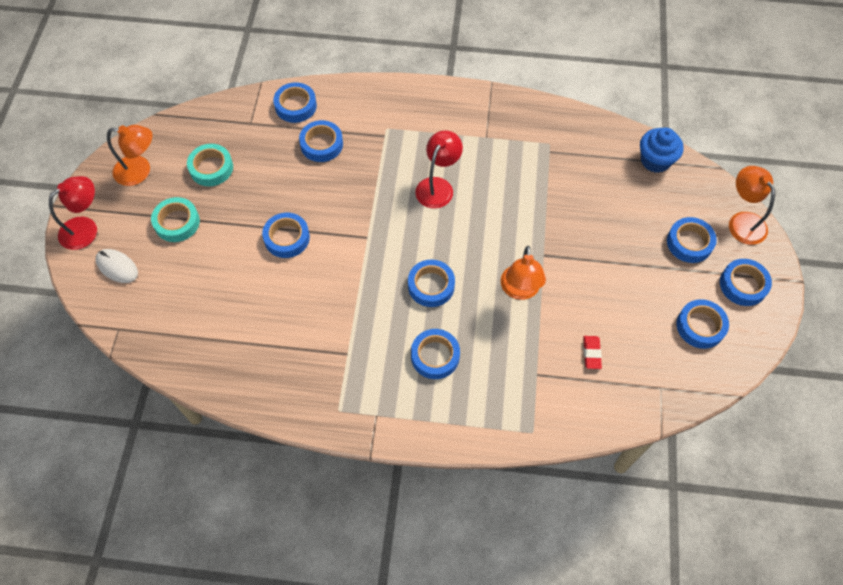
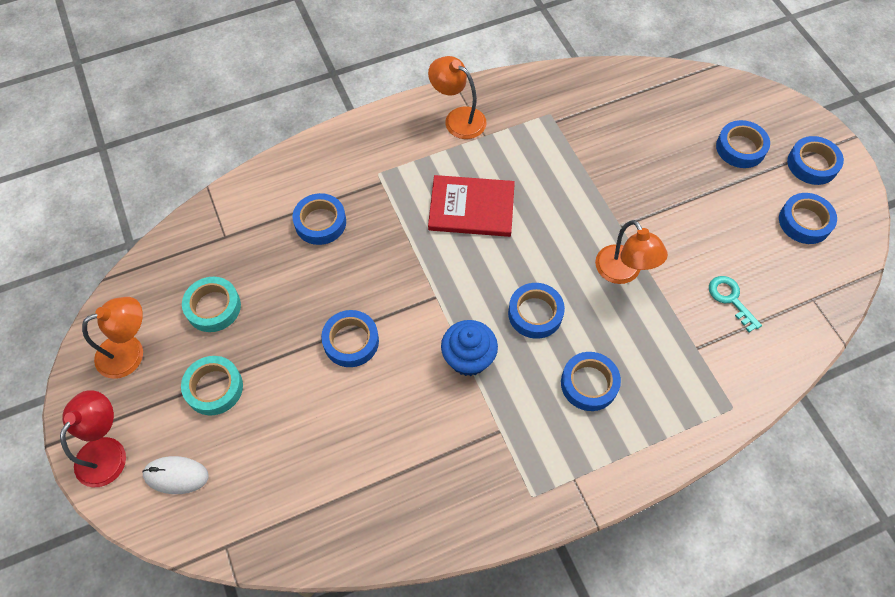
camera: 30 degrees left, 0 degrees up
(295, 106) = (264, 195): blue tape -> none
(438, 186) = (471, 208): red lamp -> red book
(591, 353) = (730, 299): red eraser -> turquoise key
(655, 160) = (657, 85): blue cupcake -> blue cupcake (468, 358)
(742, 221) = (770, 105): orange lamp -> orange lamp (458, 118)

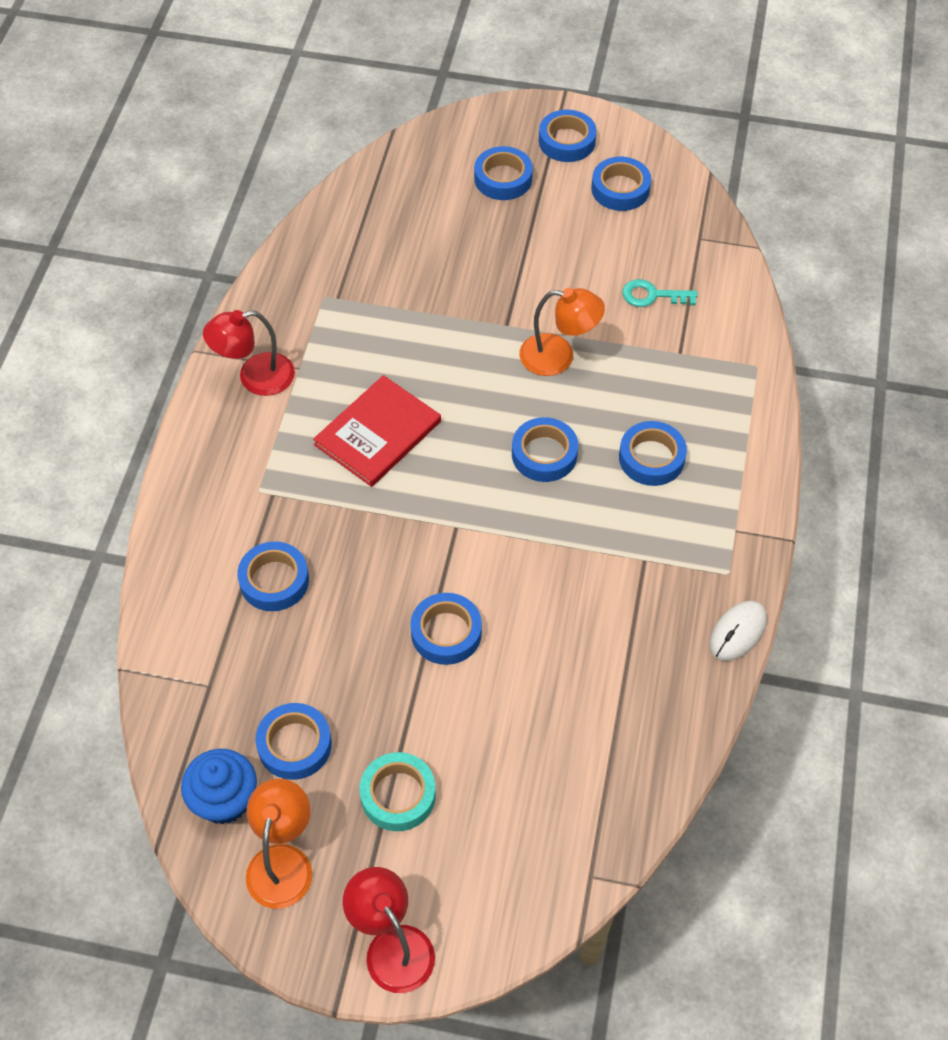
camera: 55 degrees left, 5 degrees down
(176, 476) = (475, 886): white mouse -> white mouse (738, 632)
(213, 307) = (294, 745): turquoise tape -> blue tape
(458, 118) = (255, 377): orange lamp -> red lamp
(468, 358) = (548, 540): blue cupcake -> blue cupcake (224, 800)

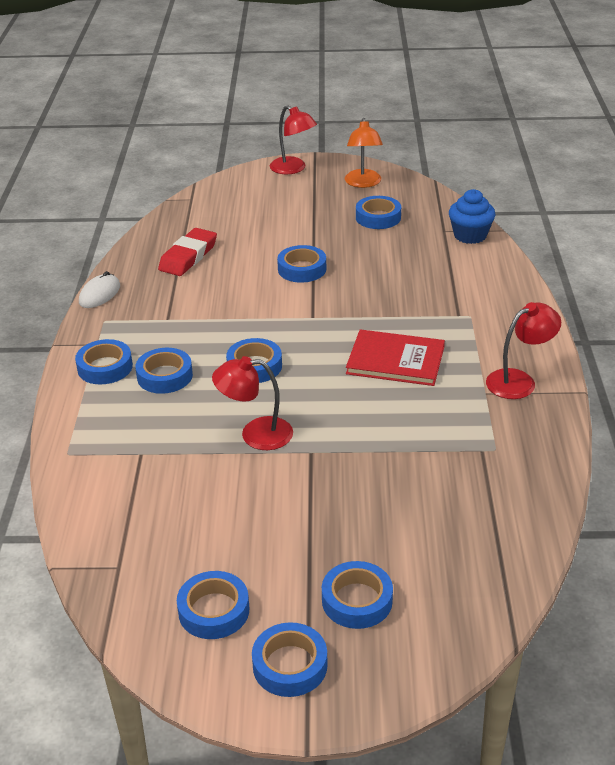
camera: 170 degrees right, 20 degrees down
(224, 800) = (407, 196): blue cupcake -> blue cupcake (470, 235)
(274, 580) = (430, 276): blue tape -> blue tape (105, 367)
(378, 433) = (395, 360): red book -> red book turned 75 degrees clockwise
(398, 795) = (308, 209): turquoise tape -> none
(558, 356) = (255, 434): orange lamp -> red lamp
(607, 699) = (188, 256): none -> red eraser
(652, 295) = (169, 499): turquoise key -> none

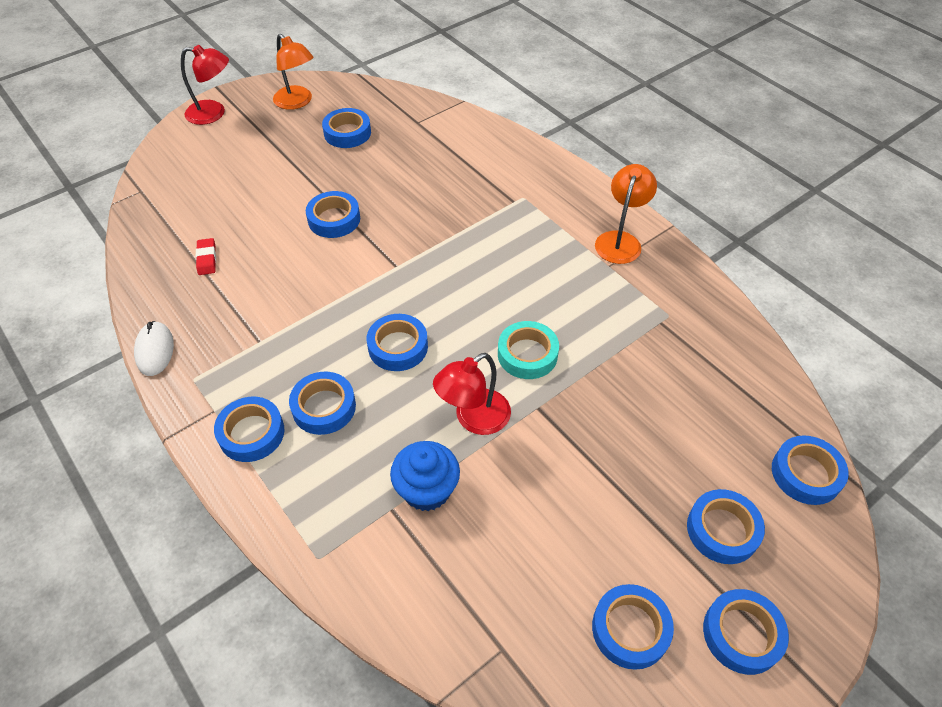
camera: 40 degrees left, 15 degrees up
(188, 256) = (207, 259): red eraser -> red eraser, size x0.53
(343, 417) = (527, 354): none -> turquoise tape
(395, 360) = (510, 272): red book -> none
(470, 235) = (443, 117): blue cupcake -> blue cupcake (426, 490)
(476, 610) = (806, 474): none -> blue tape
(519, 381) = (620, 240): red lamp -> orange lamp

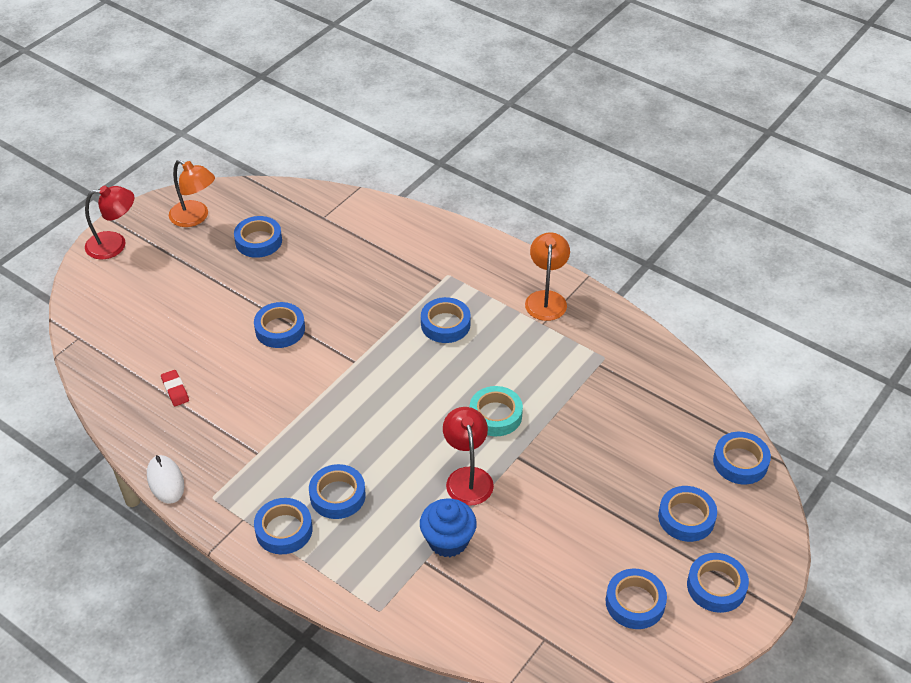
camera: 15 degrees left, 5 degrees down
(398, 347) = (382, 432): blue tape -> blue tape (445, 324)
(473, 419) = (467, 477): red lamp -> red lamp turned 135 degrees clockwise

